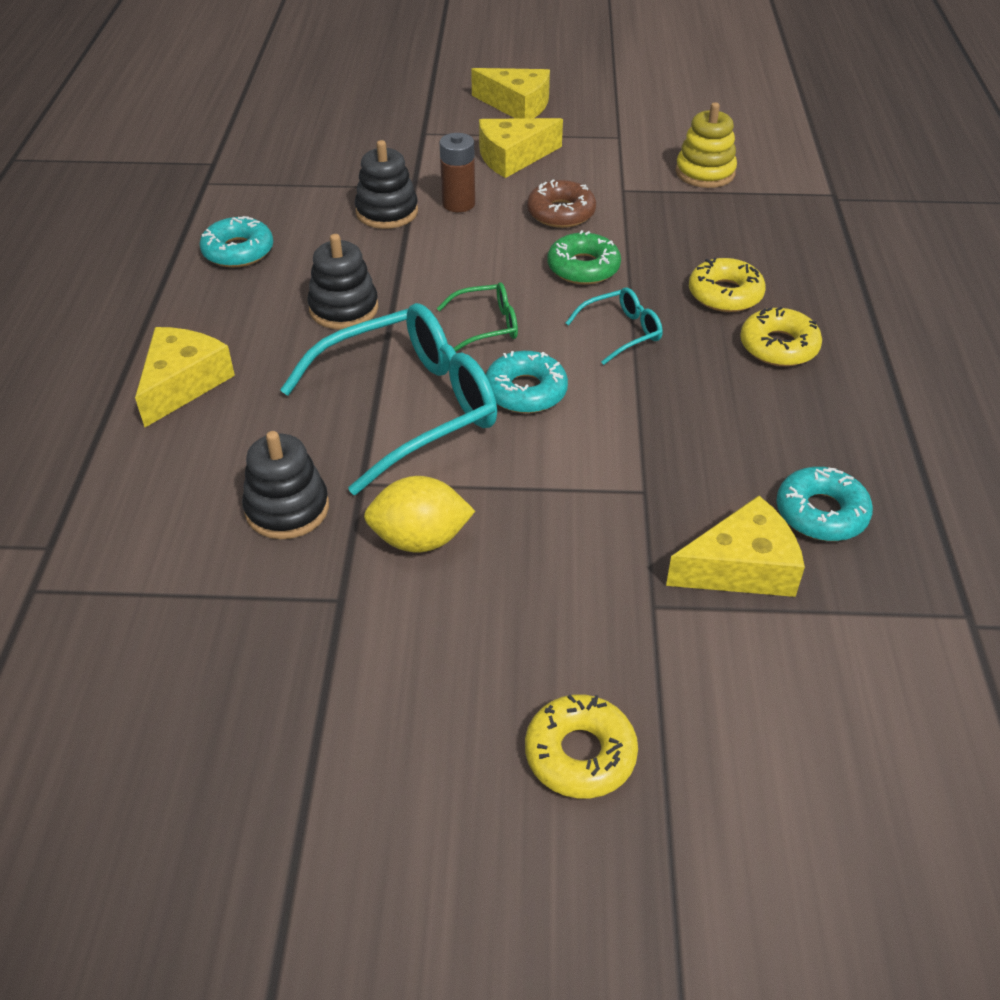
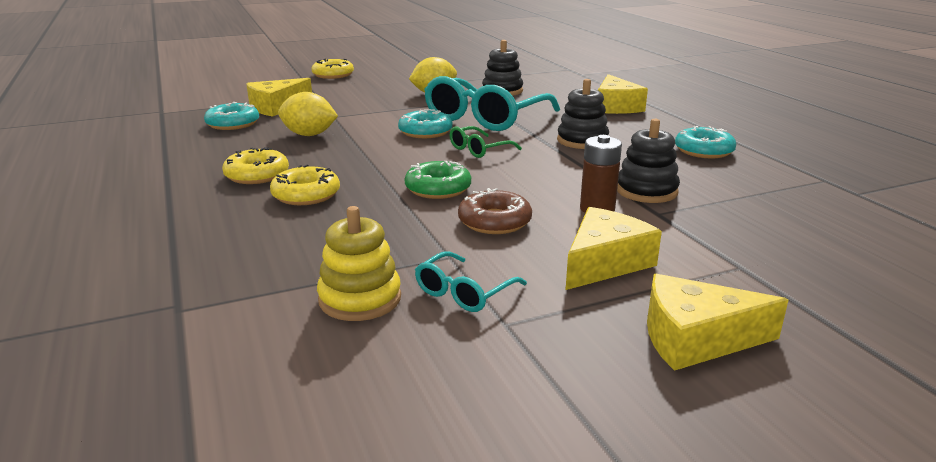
camera: 155 degrees right, 20 degrees down
(621, 332) = (381, 162): turquoise glasses -> turquoise glasses (464, 292)
(698, 433) = (309, 135): none -> yellow lemon

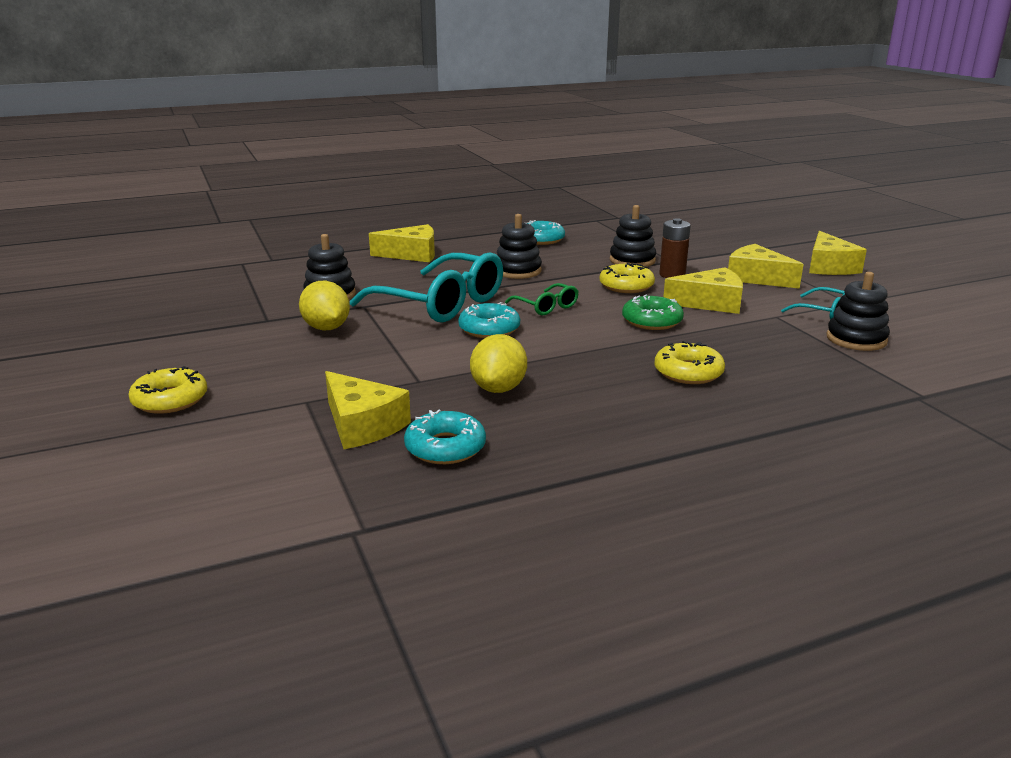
camera: 90 degrees left, 0 degrees up
(257, 175) = (644, 403): yellow donut -> yellow donut (626, 286)
(360, 299) = (856, 339): yellow stacking toy -> black stacking toy
(494, 221) = (710, 303): brown donut -> yellow cheese

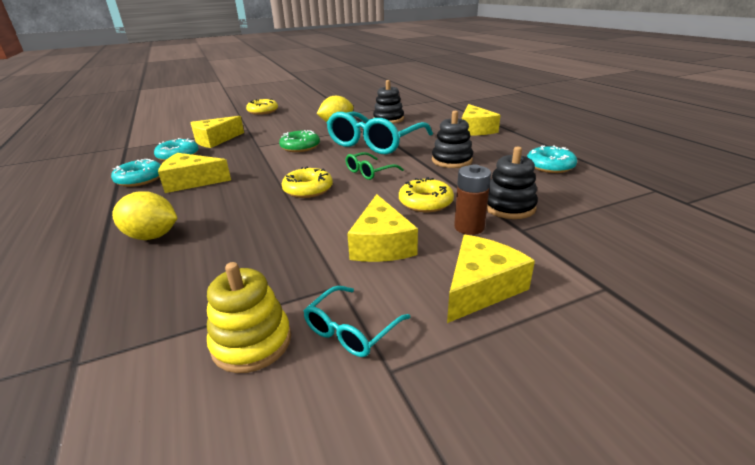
camera: 90 degrees right, 5 degrees up
(489, 329) = (328, 157): turquoise donut -> turquoise donut (140, 179)
(498, 388) = (236, 163): yellow lemon -> yellow lemon (152, 236)
(652, 321) = (334, 211): green donut -> green donut (300, 147)
(688, 372) = (223, 222): yellow donut -> yellow donut (308, 189)
(829, 267) = (581, 385): yellow cheese -> yellow cheese (191, 181)
(856, 339) = (251, 342): black stacking toy -> yellow stacking toy

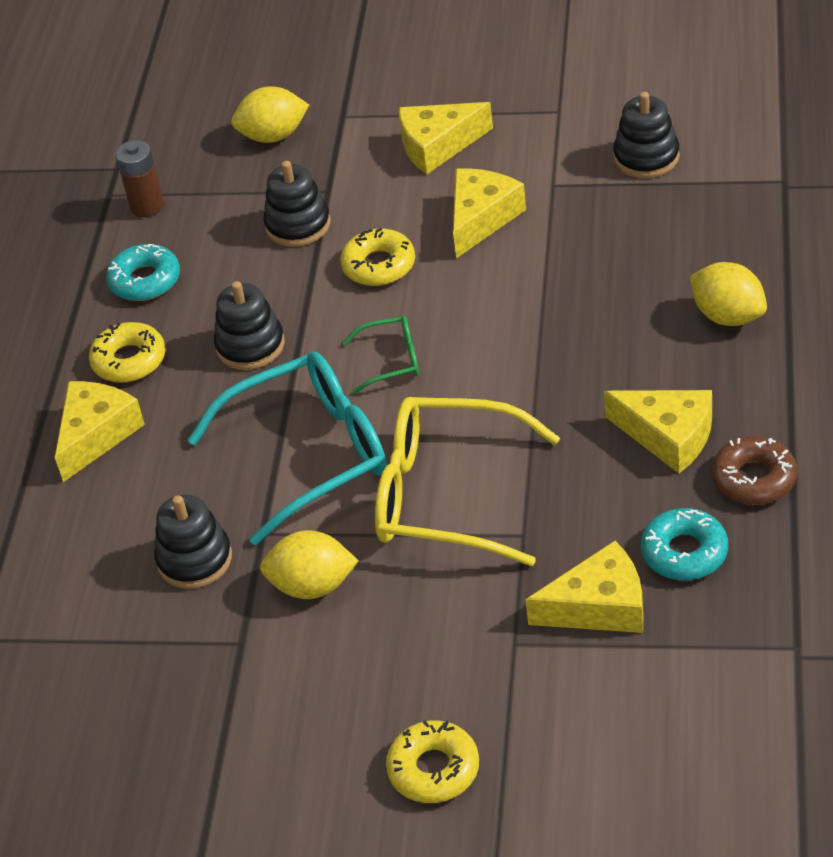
camera: 145 degrees left, 15 degrees up
(140, 179) = (754, 479): turquoise donut -> brown donut
(251, 342) = (646, 157): yellow stacking toy -> black stacking toy
(300, 147) = (447, 495): green donut -> yellow glasses
(308, 189) = (503, 348): yellow donut -> yellow donut (129, 360)
(351, 330) = (567, 144): turquoise glasses -> none
(469, 227) = (374, 211): brown battery -> brown battery (147, 206)
(630, 253) = (273, 136): none -> yellow lemon

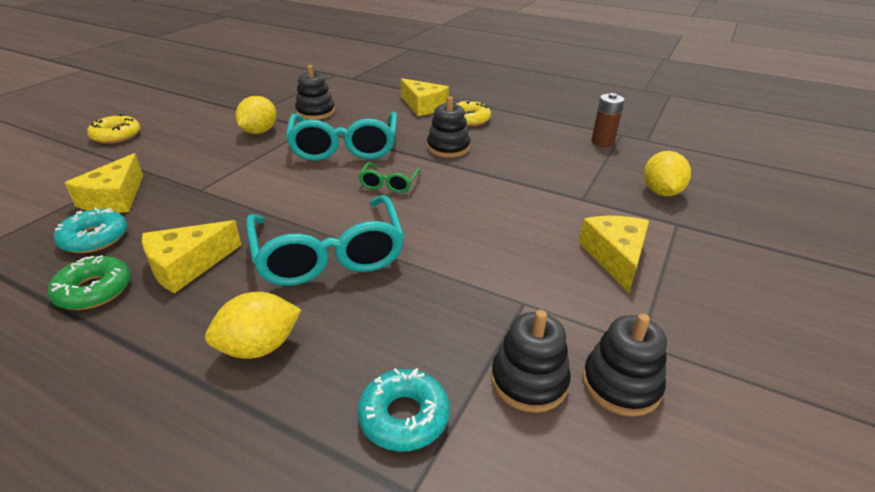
camera: 105 degrees right, 10 degrees down
(145, 281) = (531, 132): turquoise donut -> turquoise donut (404, 416)
(298, 225) = (550, 181): black stacking toy -> black stacking toy (621, 384)
(379, 265) = (484, 199): yellow donut -> none
(447, 495) = (261, 175): yellow glasses -> none
(481, 218) = (504, 253): yellow cheese -> none
(573, 340) = (329, 254): none -> turquoise glasses
(754, 479) = (94, 290): brown donut -> green donut

